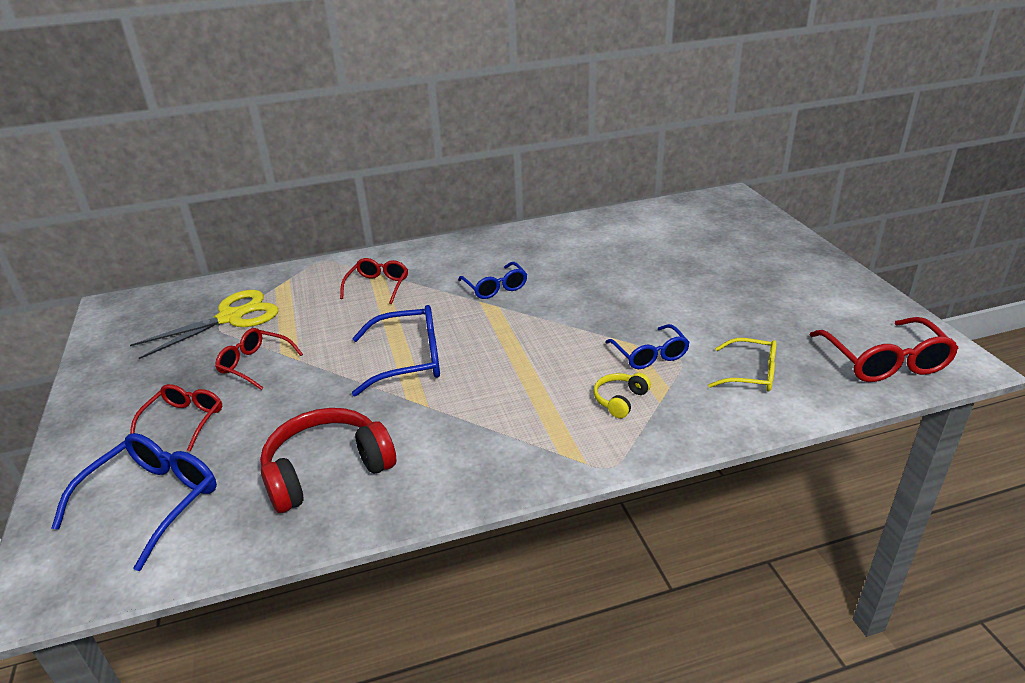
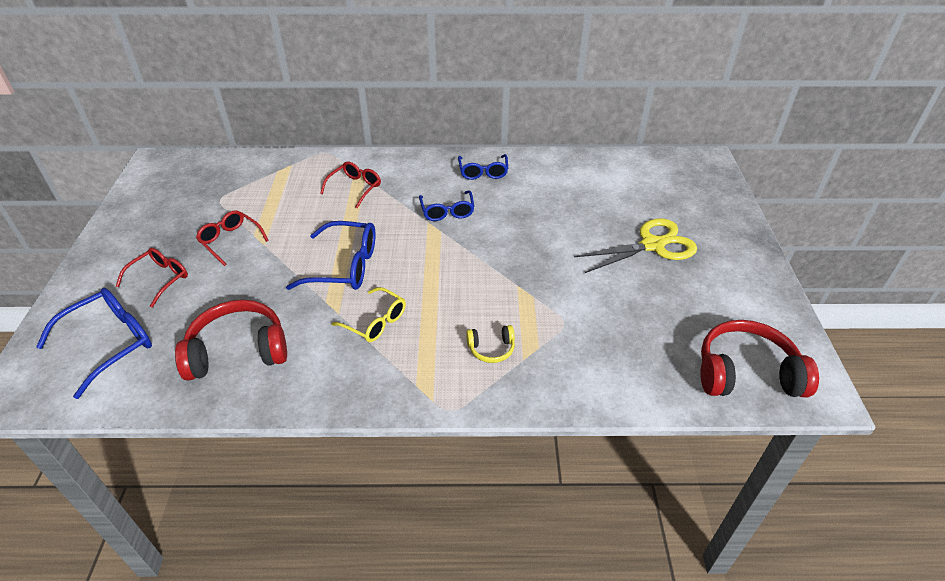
camera: 15 degrees right, 10 degrees up
(230, 318) = (232, 192): yellow scissors -> yellow scissors (652, 245)
(620, 400) = (491, 349): yellow headphones -> yellow headphones turned 150 degrees counterclockwise
(650, 355) = (540, 311): blue glasses -> blue glasses (483, 172)
(751, 374) = (617, 353): yellow glasses -> yellow glasses (376, 322)
(885, 362) = (746, 373): red glasses -> red headphones

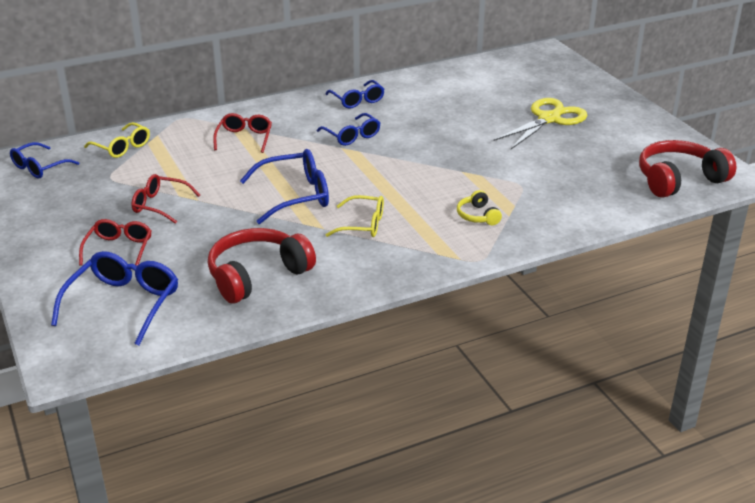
camera: 25 degrees left, 10 degrees down
(179, 173) = (39, 167): none -> blue glasses
(255, 170) = (122, 147): none -> yellow glasses
(491, 349) = (478, 216): yellow headphones -> yellow headphones turned 105 degrees clockwise

